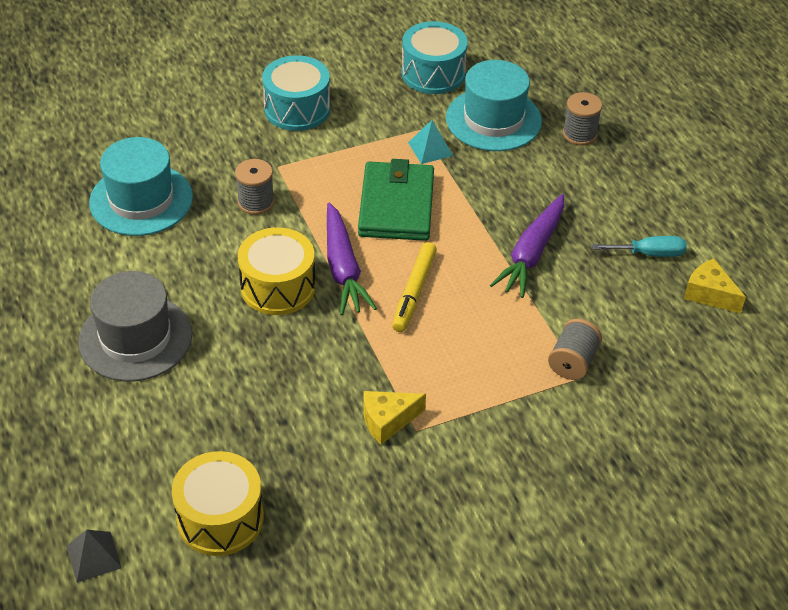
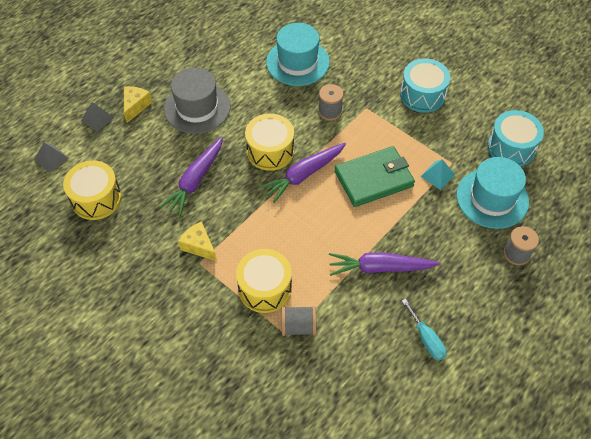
camera: 65 degrees right, 10 degrees up
(58, 468) = (97, 119): none -> grey pyramid
(270, 386) = (195, 180): none -> purple carrot
(414, 292) = (306, 218): yellow marker -> none
(498, 374) = (265, 288): none -> yellow drum
(709, 294) = (411, 391): yellow cheese -> yellow cheese (135, 106)

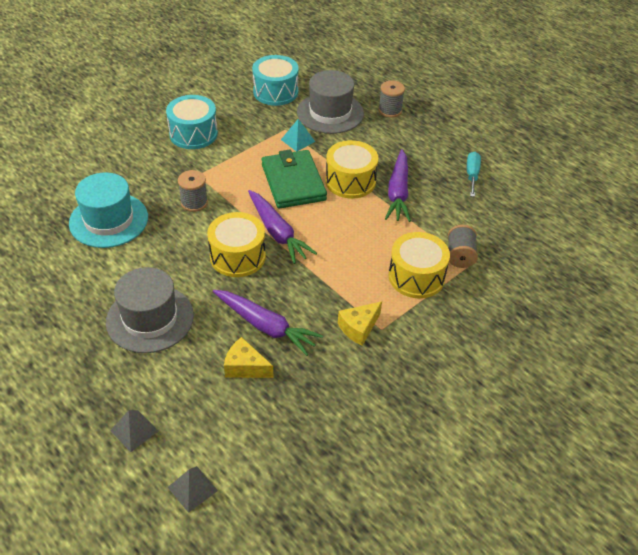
camera: 85 degrees left, 10 degrees down
(96, 199) = (274, 431): yellow drum -> yellow drum (350, 181)
(135, 106) = (125, 385): yellow cheese -> yellow cheese (245, 367)
(426, 339) = (472, 175): turquoise screwdriver -> turquoise screwdriver turned 60 degrees counterclockwise
(492, 198) = (330, 113): turquoise hat -> grey hat

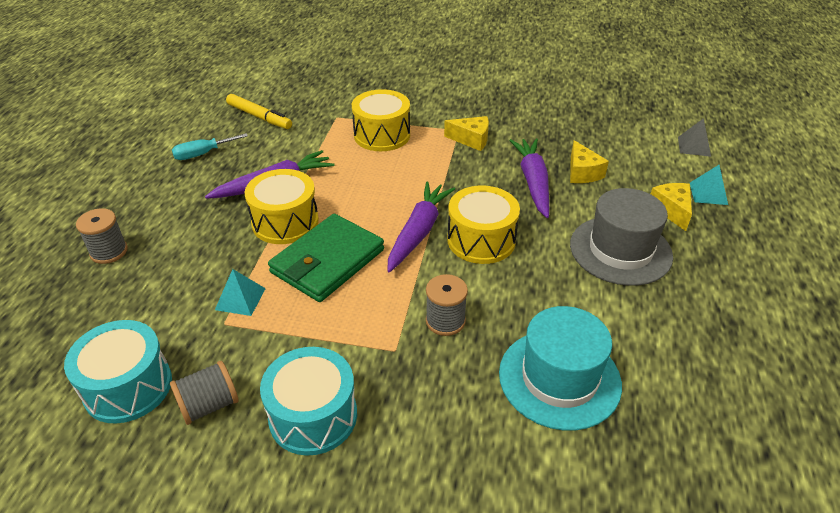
camera: 125 degrees left, 5 degrees down
(134, 430) = (708, 193): grey pyramid -> turquoise pyramid
(147, 385) = (671, 210): none -> yellow cheese
(330, 113) = (151, 300): grey hat -> none
(460, 256) = (331, 124): grey spool -> grey spool (209, 405)
(507, 221) = (259, 117): none -> yellow marker

